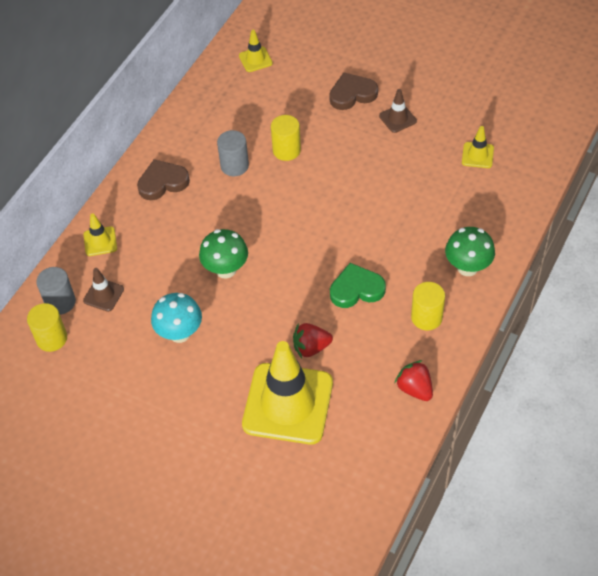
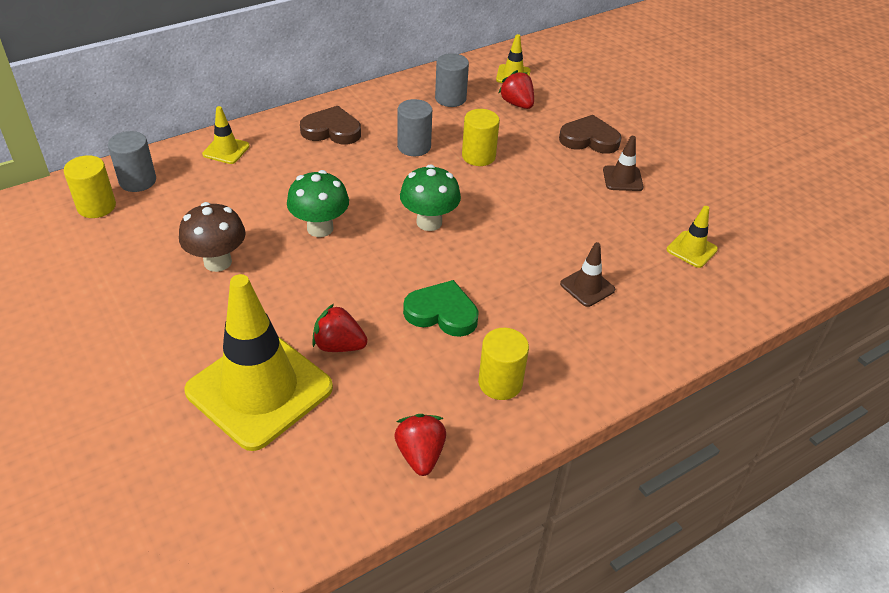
camera: 25 degrees right, 10 degrees down
(103, 295) = (182, 194): brown traffic cone -> brown traffic cone (587, 287)
(180, 333) = (217, 262): turquoise mushroom -> brown mushroom
(226, 106) = (450, 98): none -> grey cylinder
(278, 87) = (517, 104): none -> red strawberry
(467, 267) = (593, 354): green mushroom -> green mushroom (429, 222)

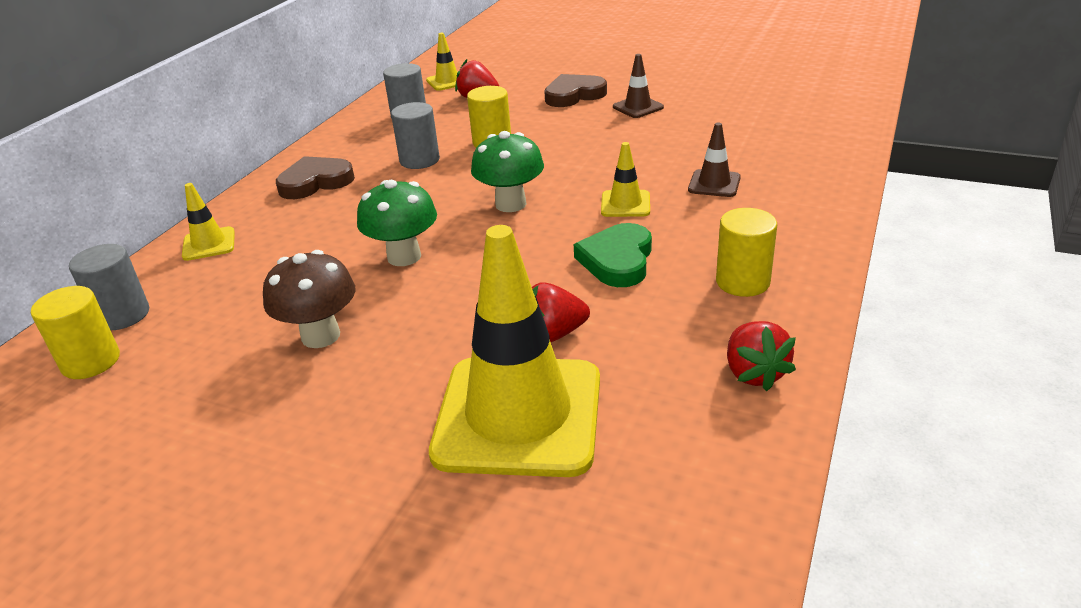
camera: 30 degrees left, 10 degrees down
(420, 454) = (754, 373): red strawberry -> red strawberry turned 150 degrees counterclockwise
(442, 313) = (617, 260): green heart -> green heart turned 60 degrees counterclockwise
(691, 249) = (756, 126): yellow traffic cone -> yellow traffic cone (625, 204)

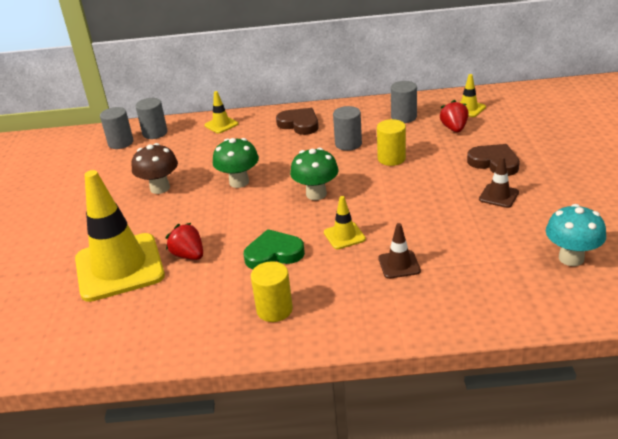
camera: 65 degrees right, 0 degrees up
(91, 362) = (120, 143): yellow cylinder -> grey cylinder
(754, 373) = (180, 337): red strawberry -> none
(773, 103) = (571, 258): none -> turquoise mushroom

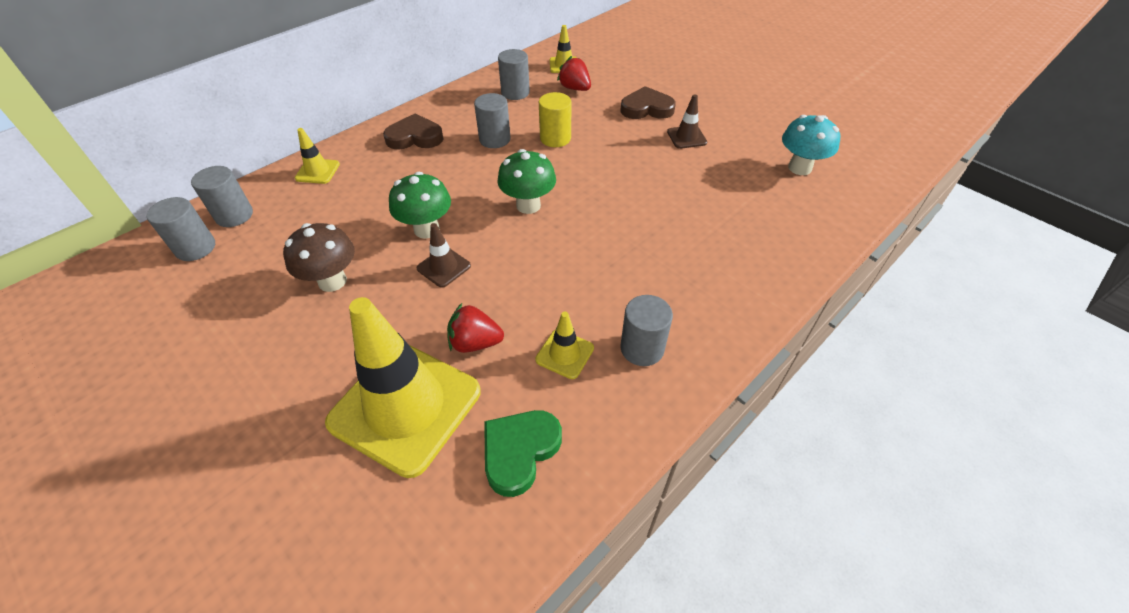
camera: 45 degrees left, 15 degrees up
(274, 253) = (566, 290): green heart -> green heart (519, 451)
(274, 310) = (642, 348): yellow cylinder -> grey cylinder
(344, 236) = (609, 235): yellow traffic cone -> yellow traffic cone (564, 354)
(399, 264) = (690, 239): brown traffic cone -> brown traffic cone (444, 267)

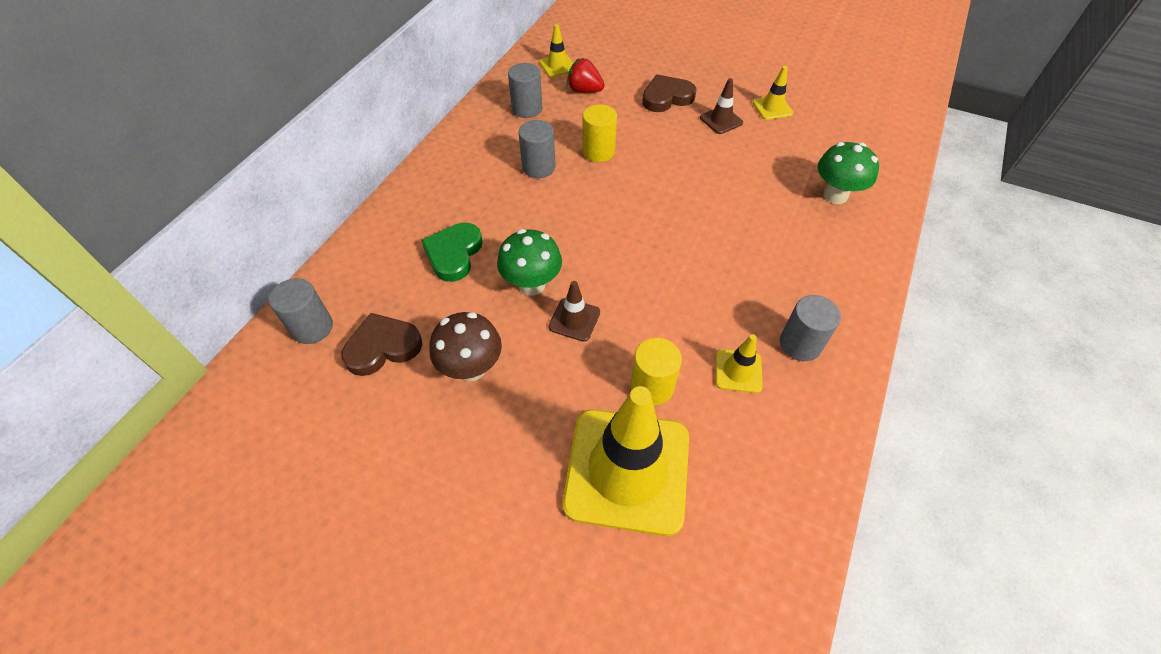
camera: 20 degrees left, 5 degrees up
(195, 248) = (294, 377): grey cylinder -> none
(317, 171) = (372, 251): yellow traffic cone -> yellow traffic cone (772, 108)
(415, 137) = (453, 185): brown heart -> brown heart (383, 347)
(475, 343) = (652, 386): red strawberry -> yellow cylinder
(519, 451) = (753, 475): green heart -> green heart (454, 254)
(528, 205) = (616, 231): green mushroom -> green mushroom (835, 195)
(799, 168) = (835, 128): turquoise mushroom -> none

